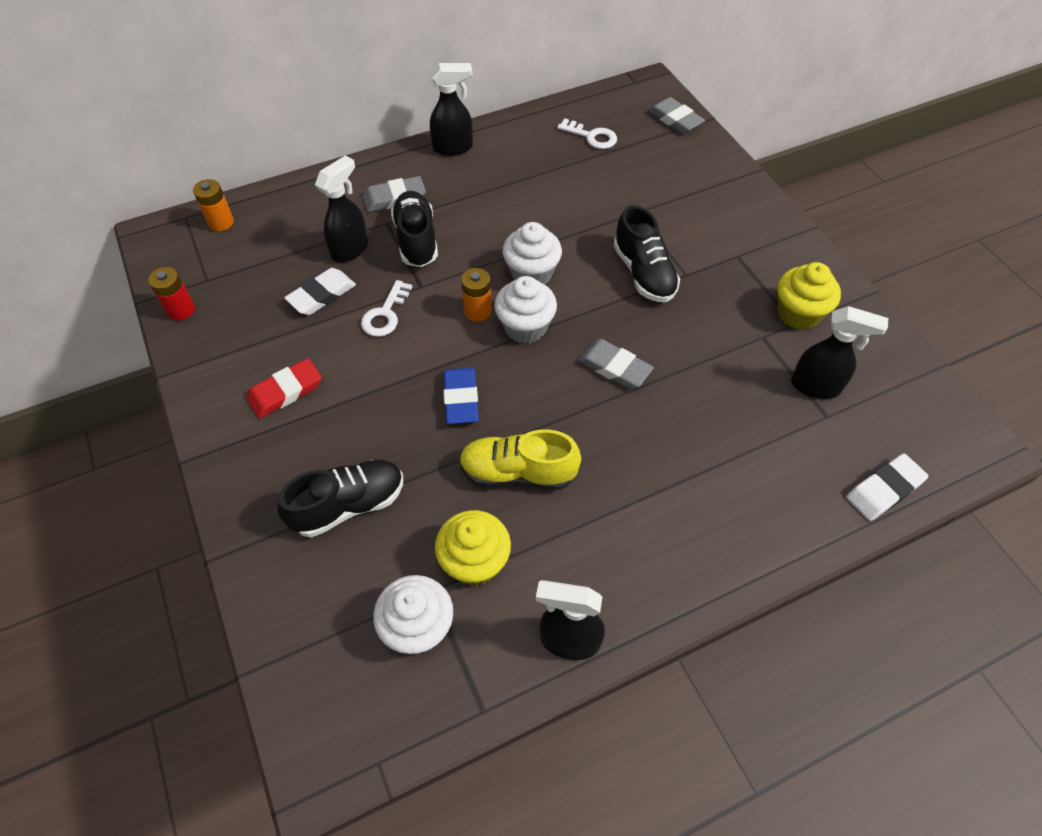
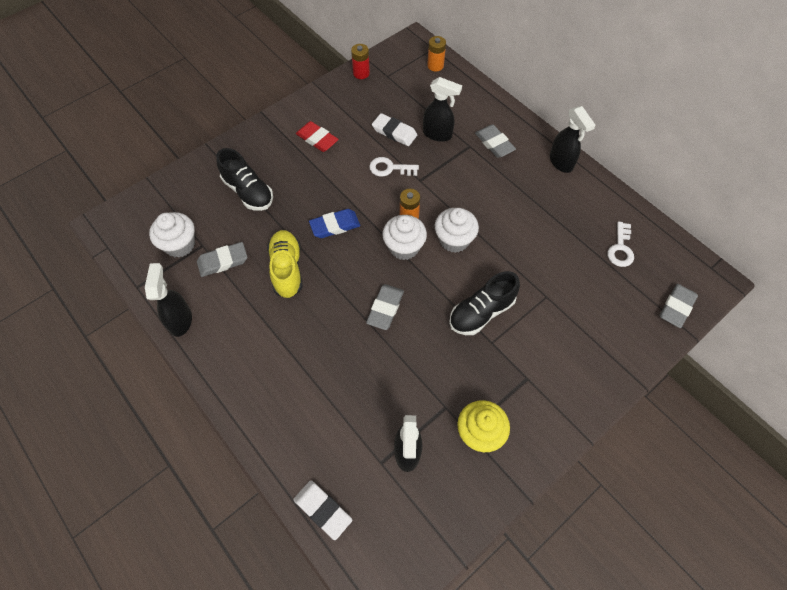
camera: 75 degrees right, 5 degrees up
(416, 240) = (460, 166): black shoe -> none
(475, 562) = (223, 261): yellow cupcake -> grey eraser

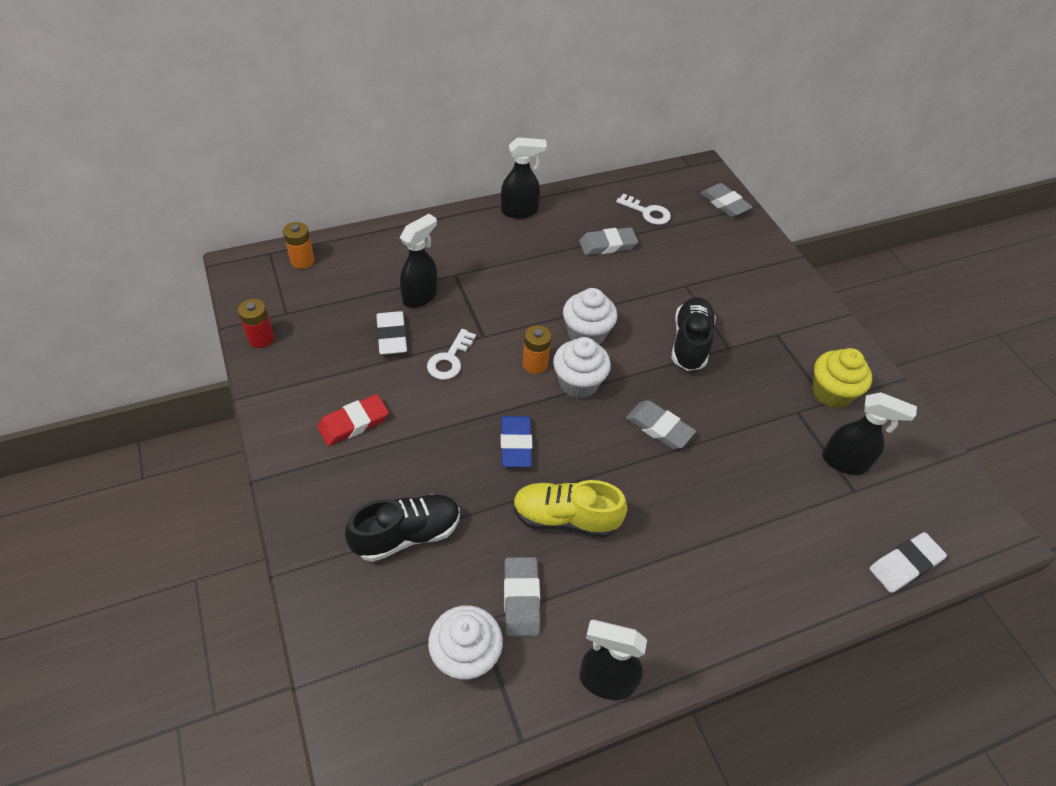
camera: 75 degrees left, 10 degrees down
(394, 132) = (391, 336): white eraser -> white eraser turned 60 degrees counterclockwise
(481, 312) = (690, 343): black shoe -> black shoe turned 150 degrees counterclockwise
(494, 143) = (463, 253): grey eraser -> grey eraser (607, 245)

